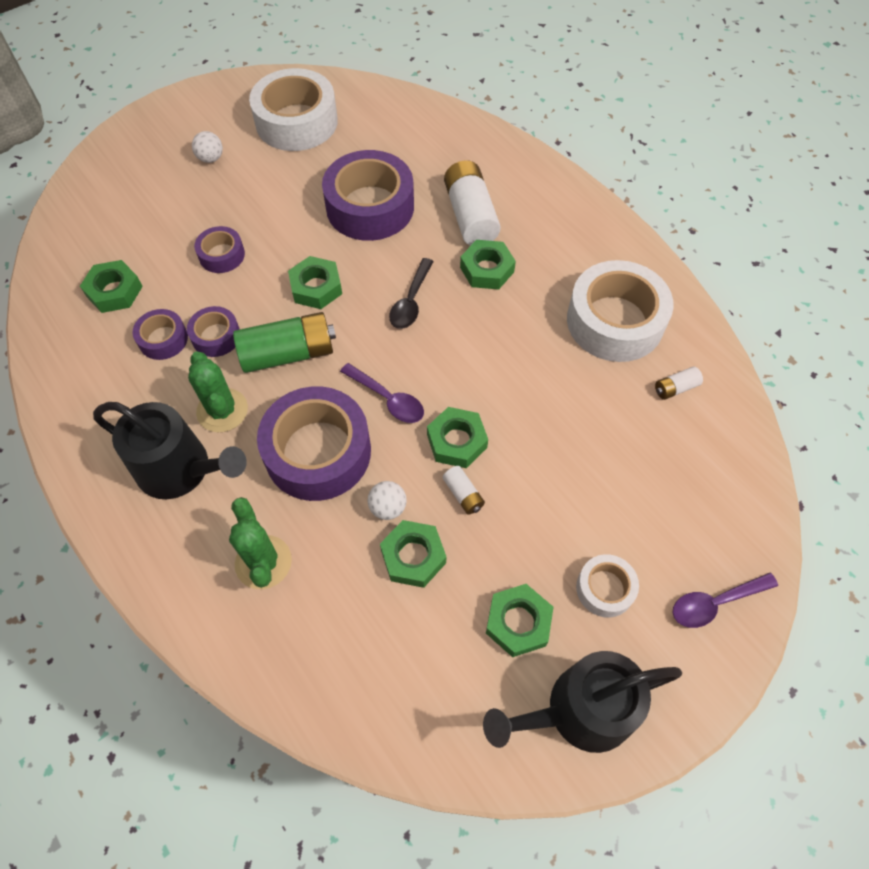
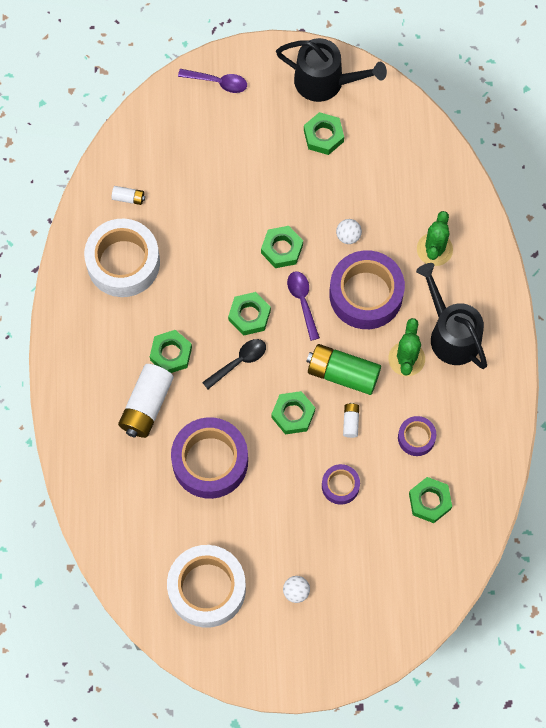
camera: 145 degrees left, 10 degrees up
(216, 336) = (381, 417): purple tape -> none
(413, 556) = (353, 201): green nut -> green nut (249, 315)
(463, 494) = (301, 217): white battery -> white battery (350, 422)
(605, 588) = (267, 123): white tape -> none

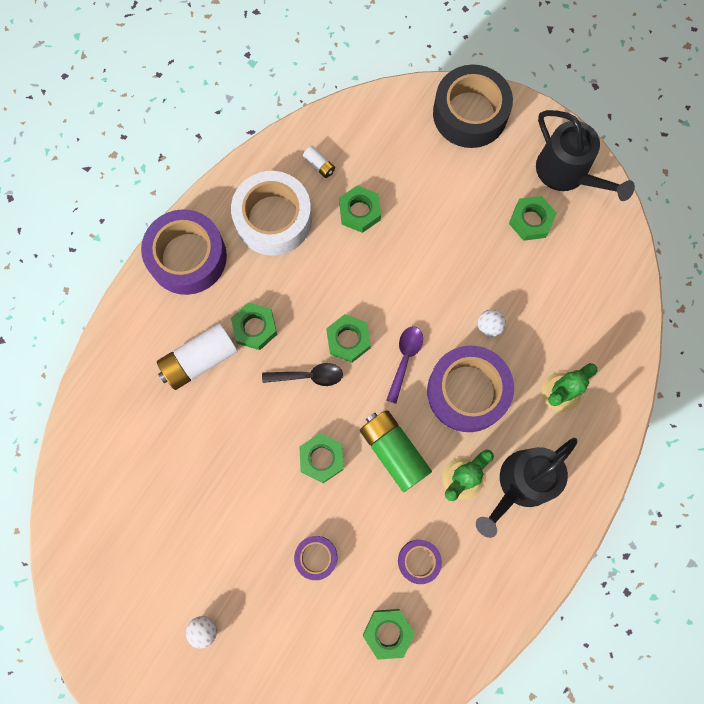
camera: 35 degrees right, 5 degrees up
(207, 589) = (128, 568): white tape -> none
(210, 461) = (217, 450): purple tape -> purple tape (187, 257)
(218, 82) = (470, 113): purple spoon -> black tape
(282, 249) = (420, 298): green nut -> green nut (359, 211)
(350, 422) = (368, 502): white battery -> none
(451, 334) = (521, 484): black watering can -> black watering can turned 135 degrees counterclockwise

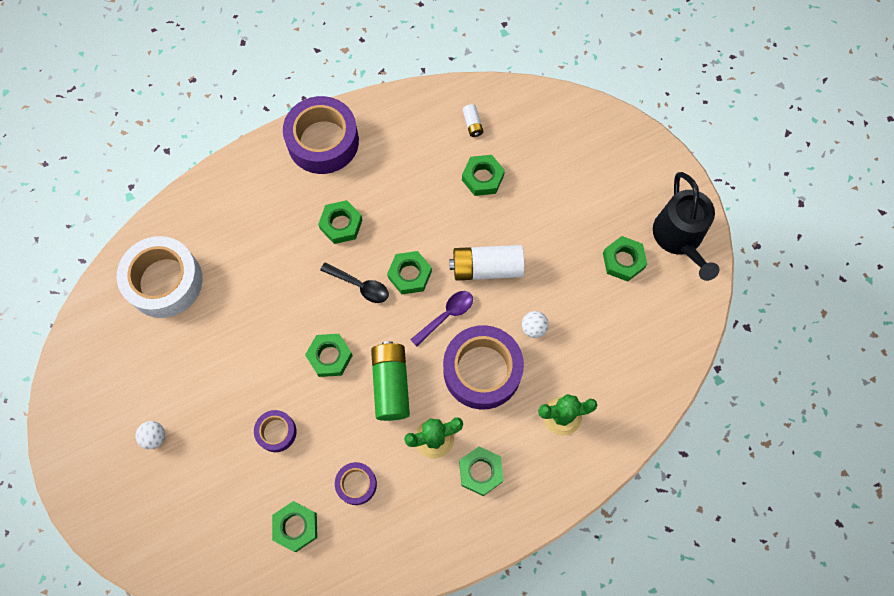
camera: 30 degrees right, 5 degrees down
(200, 360) = (282, 226): white battery -> white battery (486, 268)
(273, 219) = (409, 147): white tape -> white tape (164, 281)
(470, 113) = (624, 147): black tape -> none
(521, 484) = (480, 472): black watering can -> green nut

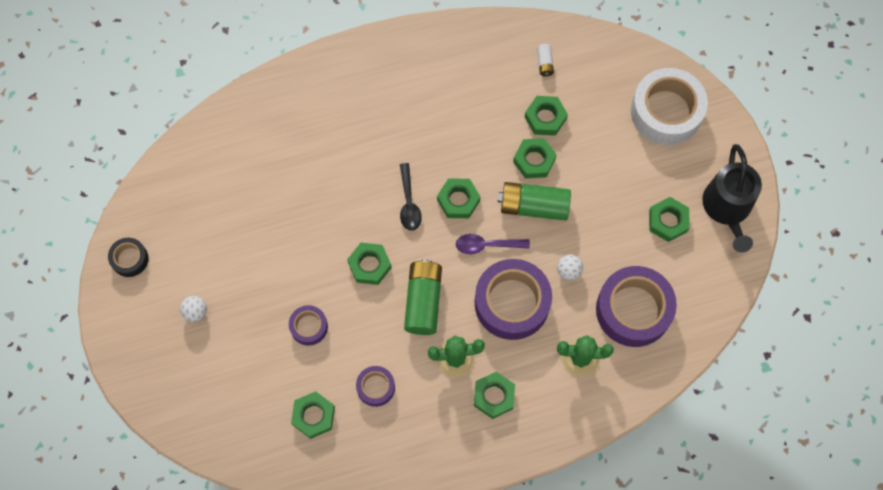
camera: 10 degrees right, 0 degrees up
(77, 393) = (130, 259): none -> black tape
(164, 281) = (225, 168): white tape -> white tape (666, 111)
(323, 141) = (396, 57): purple tape -> purple tape (633, 310)
(341, 224) = (400, 141): green nut -> green nut (534, 160)
(360, 285) = (409, 203): black spoon -> black spoon turned 45 degrees clockwise
(446, 316) = (487, 245): purple spoon -> purple spoon turned 150 degrees counterclockwise
(486, 268) = (533, 206): white battery -> green battery

